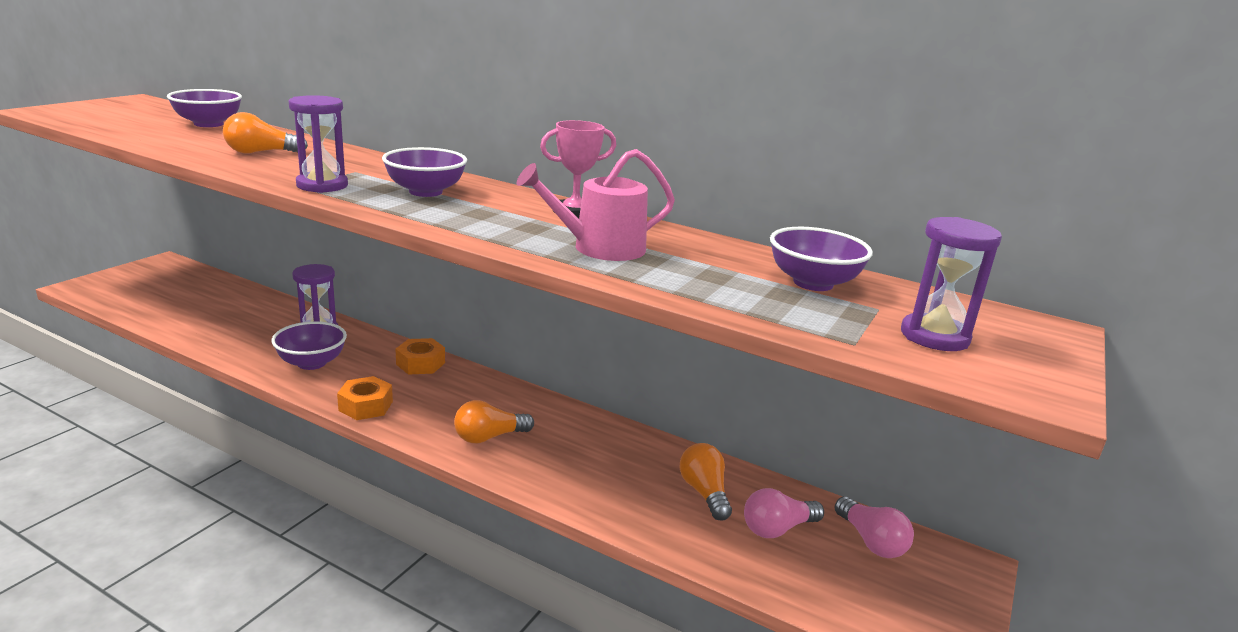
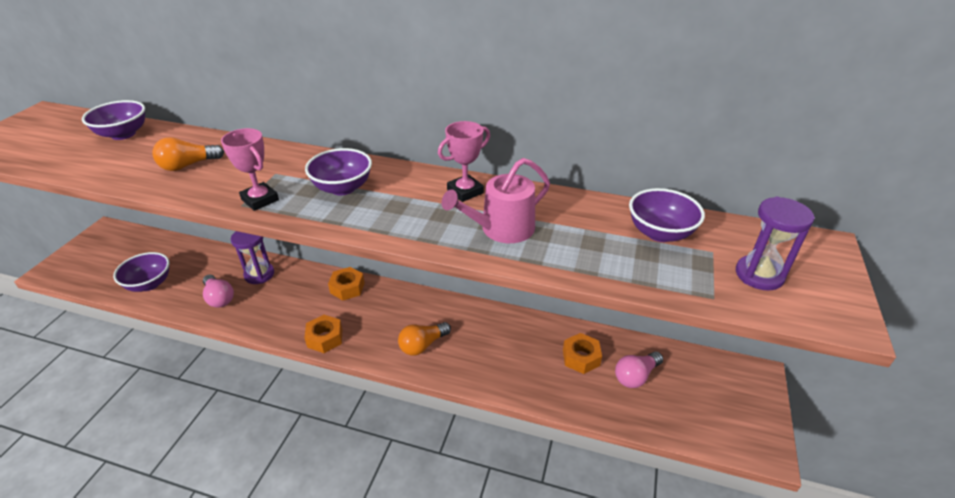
camera: 10 degrees left, 15 degrees up
(312, 363) = (268, 306): purple bowl -> purple bowl (149, 284)
(322, 185) = (260, 200): purple hourglass -> pink trophy
(704, 492) = (581, 357): orange light bulb -> orange nut
(871, 541) = (695, 371): pink light bulb -> pink light bulb (219, 298)

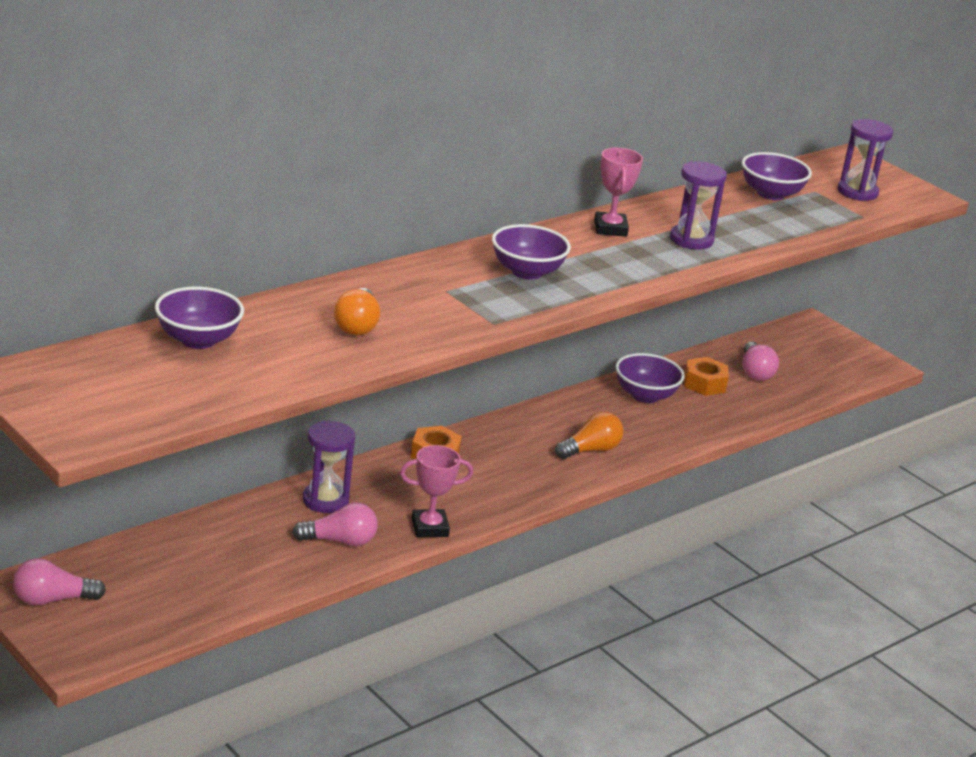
camera: 60 degrees left, 10 degrees down
(100, 243) = (52, 600): none -> pink light bulb
(149, 284) = (234, 583): purple bowl -> purple bowl (645, 396)
(260, 200) = (496, 312): pink trophy -> pink trophy (429, 528)
(325, 338) = (509, 498): orange nut -> none
(422, 345) = (590, 450): orange light bulb -> orange light bulb turned 120 degrees counterclockwise
(502, 229) = (691, 240): pink watering can -> purple hourglass

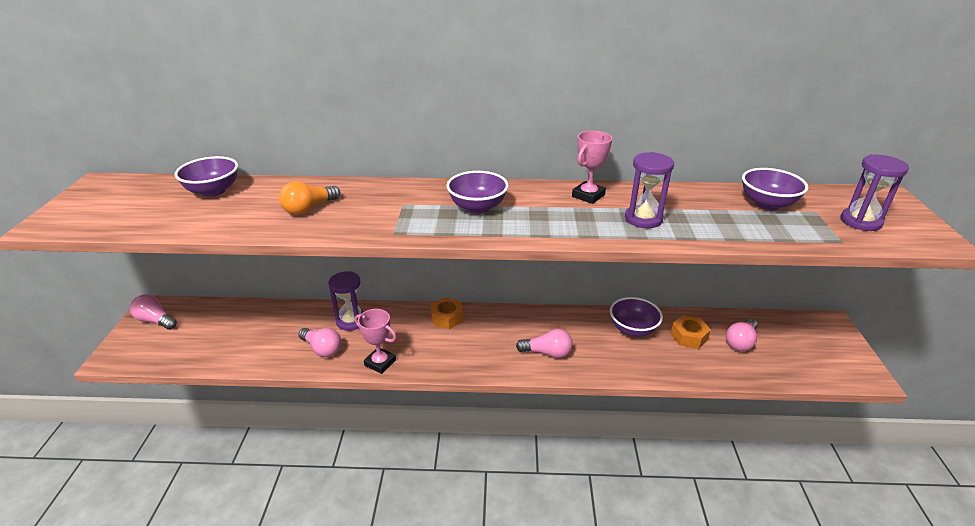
camera: 45 degrees right, 5 degrees up
(590, 450) = (547, 353): orange light bulb -> pink light bulb

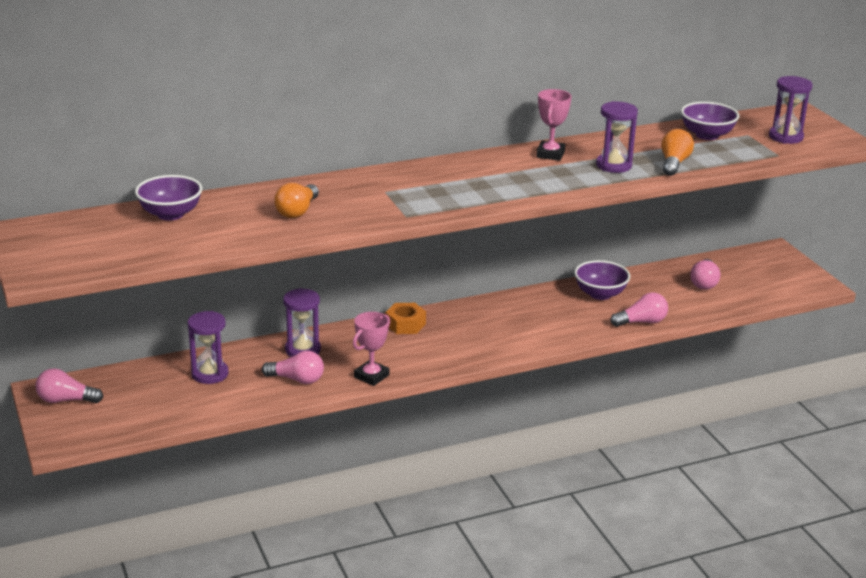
camera: 25 degrees left, 5 degrees down
(267, 325) = (210, 374): none -> purple hourglass
(380, 363) = (371, 376): pink trophy -> pink trophy turned 60 degrees counterclockwise
(477, 207) = (459, 181): purple bowl -> none
(547, 353) = (532, 331): pink light bulb -> pink light bulb (641, 322)
(688, 336) = (655, 288): orange nut -> none
(711, 229) = (674, 163): none -> orange light bulb

